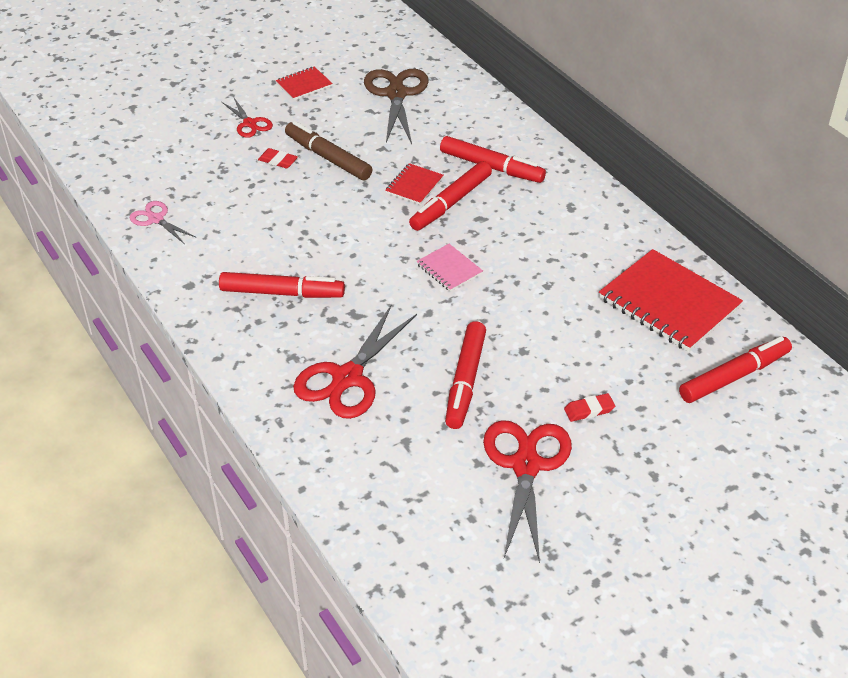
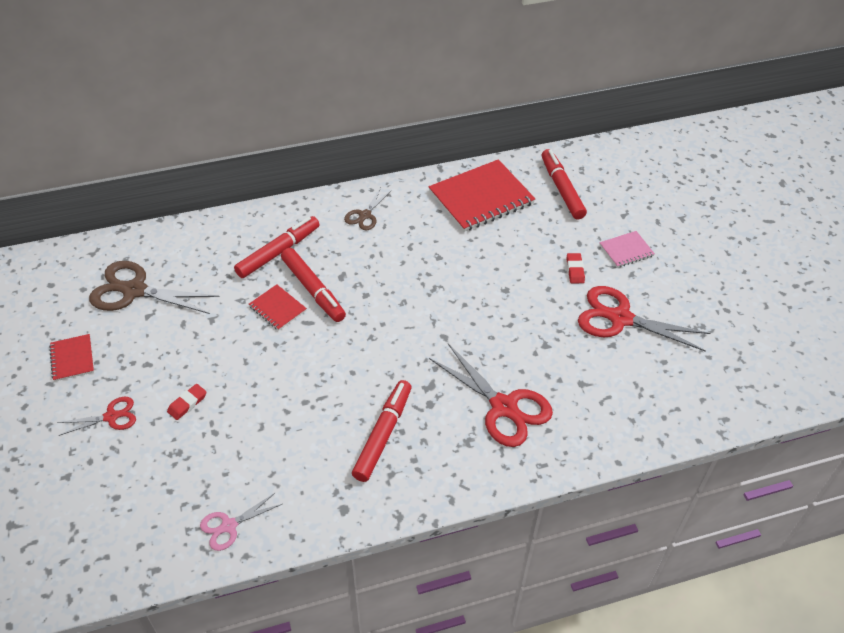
camera: 75 degrees left, 5 degrees up
(328, 158) = (204, 362): brown marker -> none
(449, 269) = (397, 311): pink notebook -> pink notebook (626, 250)
(465, 381) = (527, 332): red marker -> none
(581, 215) = (365, 215): none -> brown scissors

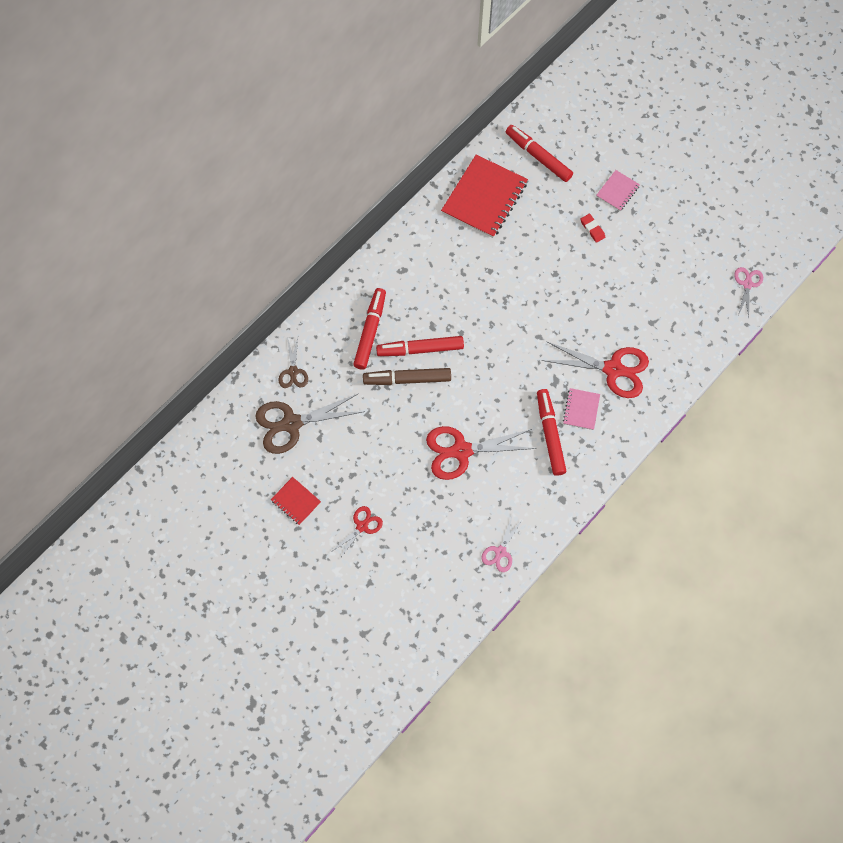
camera: 30 degrees left, 20 degrees up
(187, 403) = (405, 487): red eraser -> none
(277, 308) = (407, 379): red notebook -> brown marker
(313, 289) = (420, 349): red marker -> red marker turned 150 degrees clockwise
(365, 215) = (409, 262): brown scissors -> brown scissors (293, 371)
(437, 428) = (581, 409): none -> pink notebook
(620, 318) = (647, 254): red scissors -> red scissors (461, 451)
(724, 400) = (747, 284): none -> pink scissors

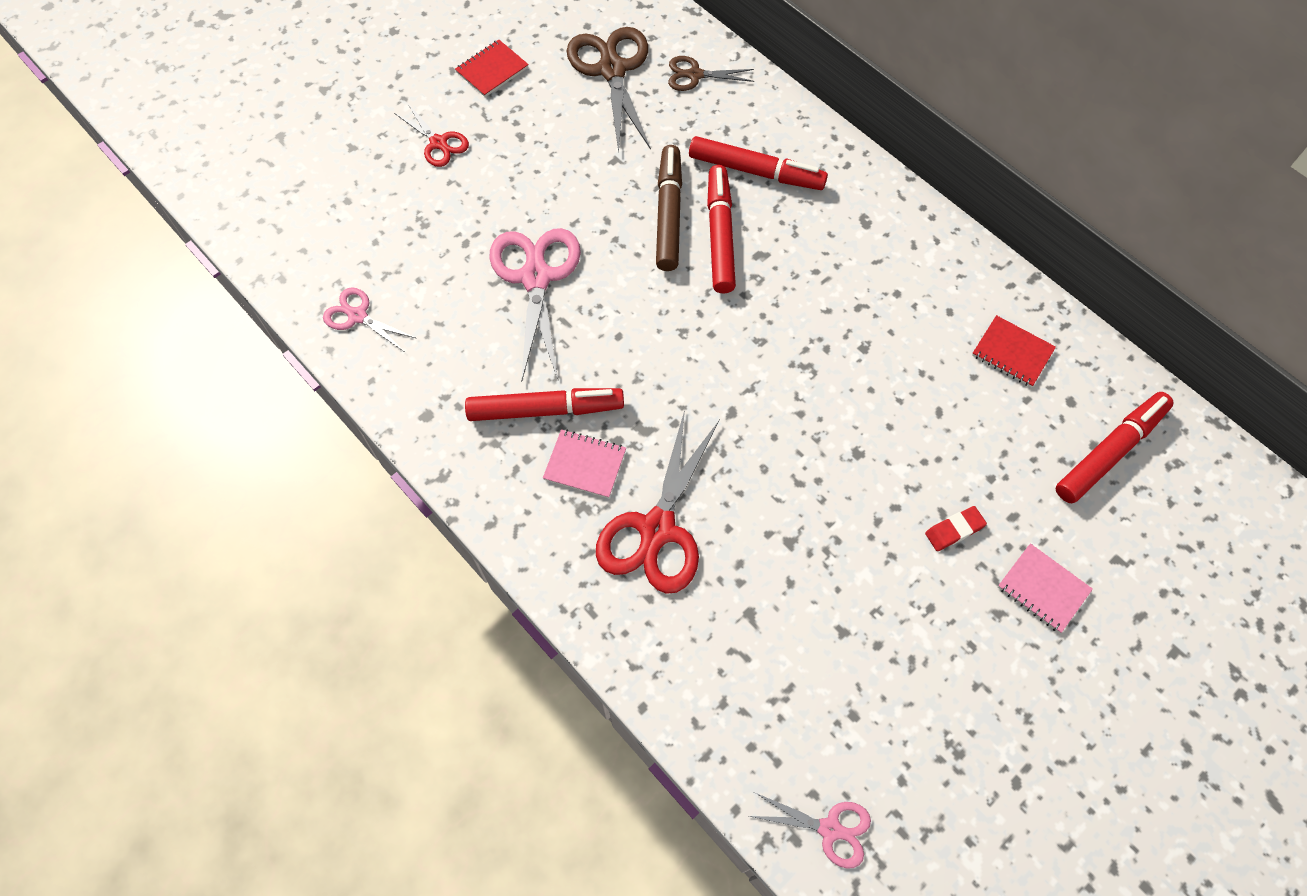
camera: 95 degrees right, 5 degrees down
(461, 451) = (536, 278): red scissors -> pink scissors
(484, 198) = (1012, 352): red notebook -> red notebook, size x0.49

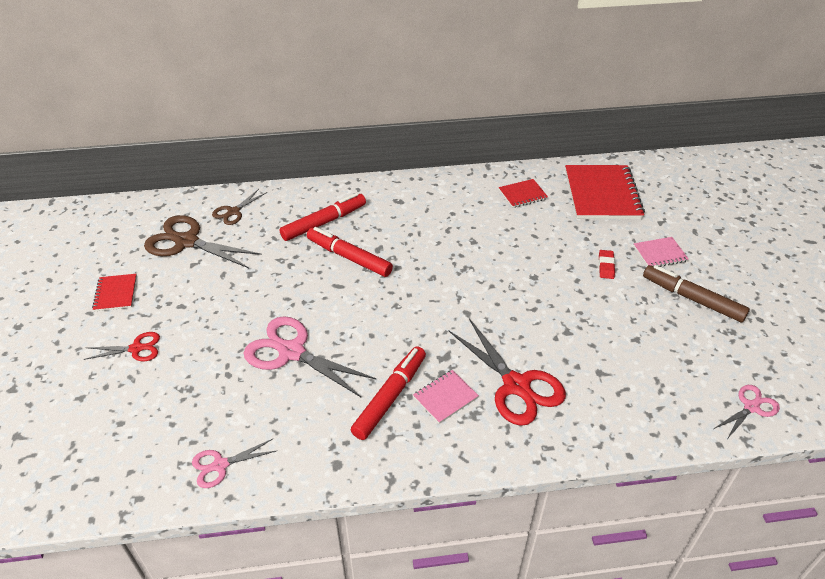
camera: 55 degrees left, 20 degrees down
(668, 214) = (312, 270): brown marker -> brown marker (692, 299)
(1109, 452) = (602, 194): red marker -> red notebook

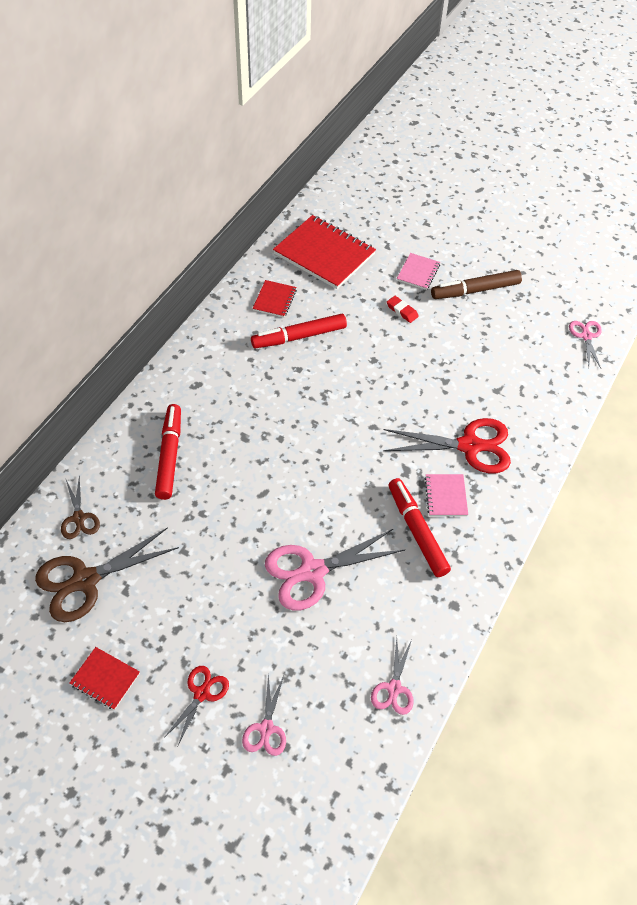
camera: 55 degrees left, 10 degrees up
(129, 401) = (266, 728): none -> pink scissors
(349, 257) = (235, 464): red marker -> red marker (299, 337)

